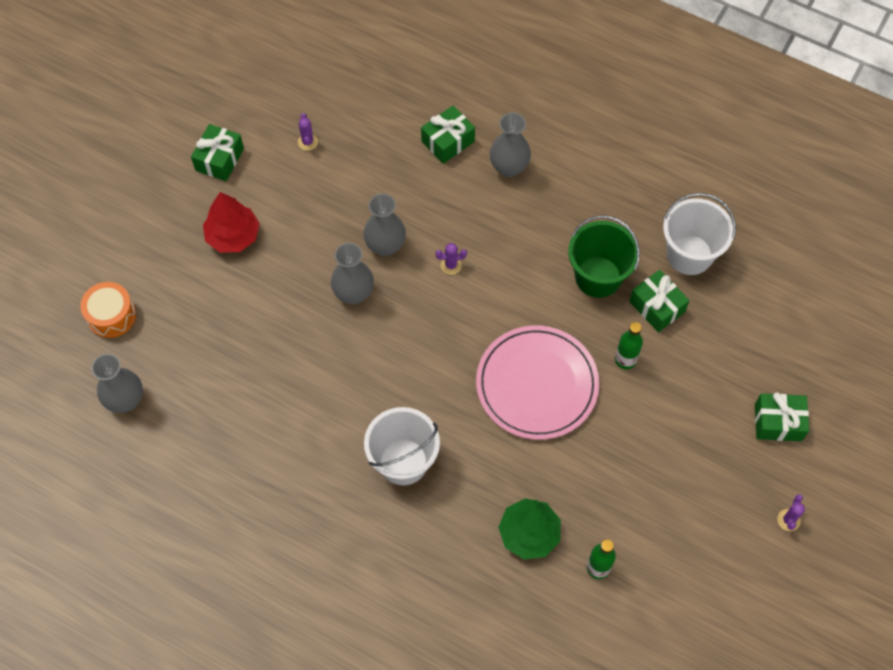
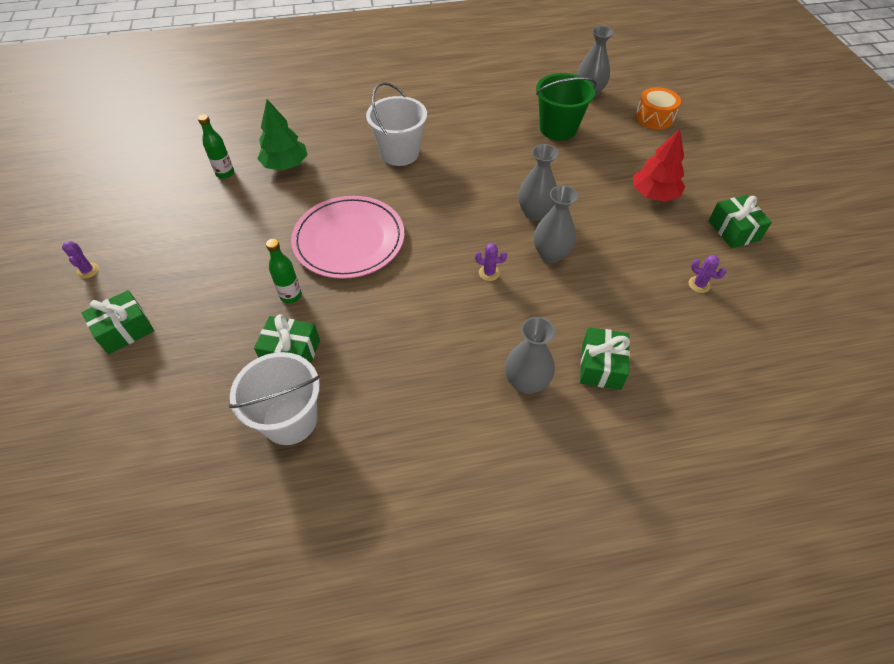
camera: 140 degrees right, 10 degrees down
(451, 265) = (489, 273): purple cactus -> purple cactus turned 60 degrees clockwise
(598, 277) = (362, 342): green bucket -> green bucket (558, 128)

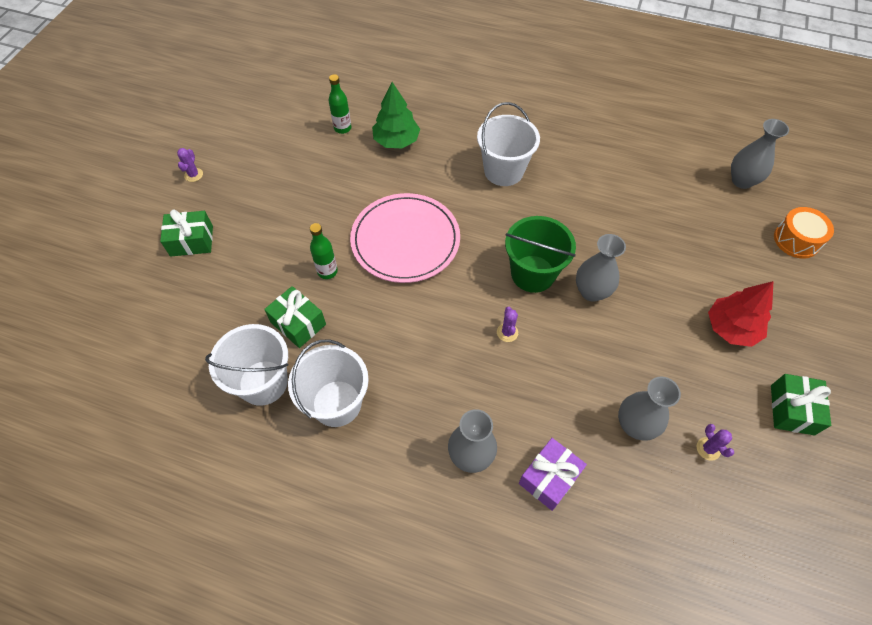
camera: 30 degrees right, 5 degrees up
(376, 401) = (337, 403): none -> white bucket
(489, 273) = (507, 332): purple cactus -> purple cactus turned 45 degrees clockwise
(550, 254) = (578, 342): grey vase -> grey vase (635, 425)
(558, 128) = (678, 209): green bucket -> green bucket (532, 274)
(601, 366) = (549, 478): green gift -> purple gift

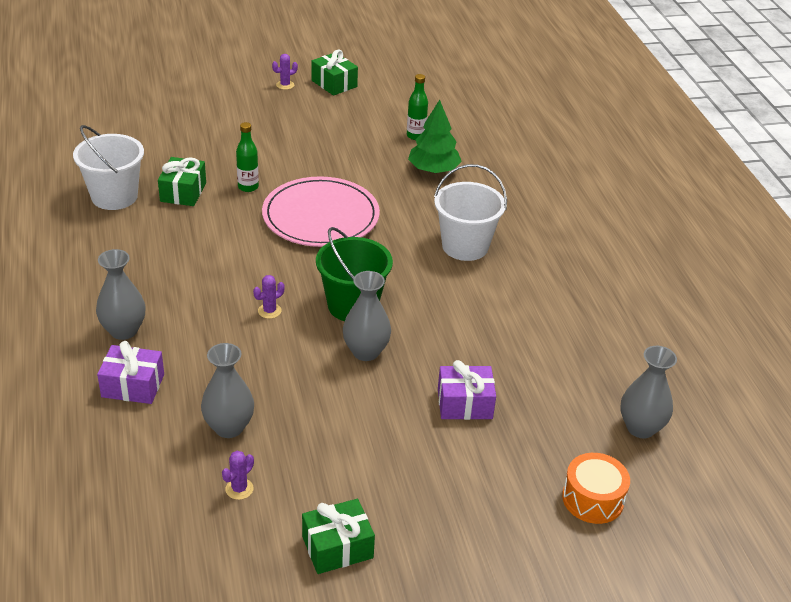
camera: 55 degrees right, 20 degrees down
(191, 241) = (218, 111): green gift -> green gift (334, 83)
(337, 403) = (122, 240): white bucket -> none
(677, 260) = (464, 403): none -> purple gift
(731, 328) = (408, 470): red tree -> none

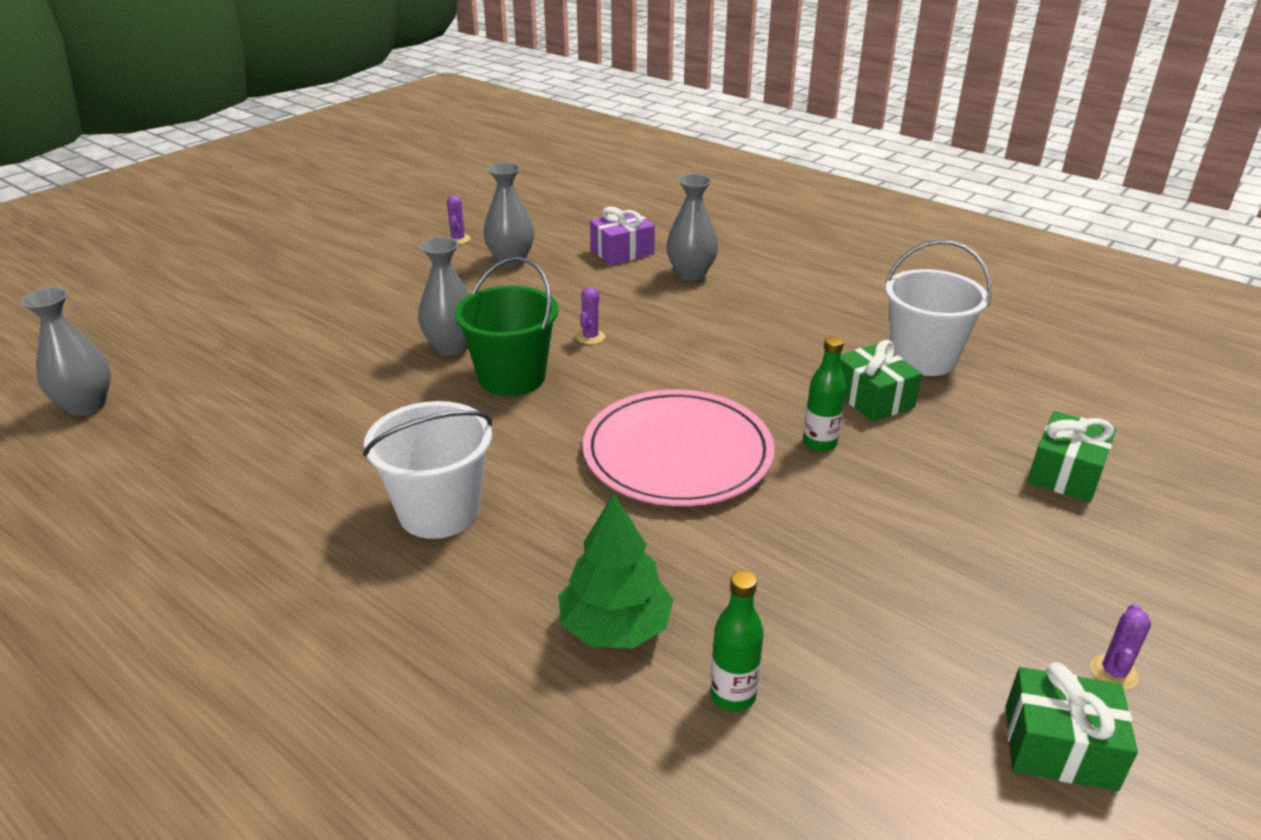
camera: 145 degrees right, 5 degrees down
(337, 547) = (351, 242): green gift -> green gift (1066, 473)
(464, 403) = (308, 350): purple gift -> none
(593, 499) = (133, 335): orange drum -> none

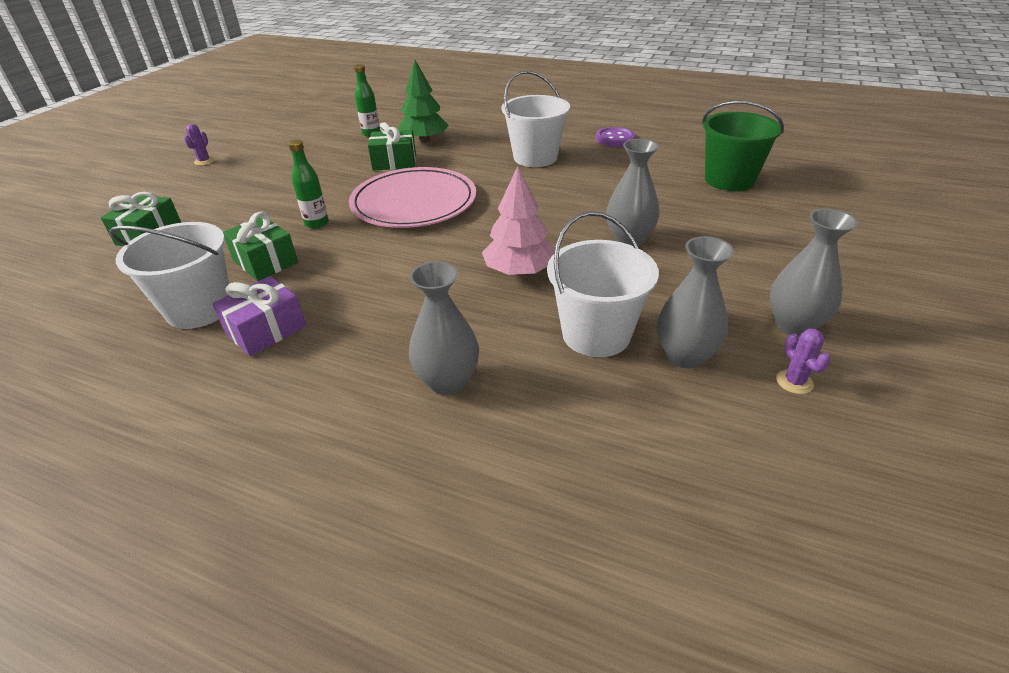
camera: 165 degrees right, 5 degrees up
(86, 405) = (807, 163): grey vase -> grey vase (794, 325)
(258, 531) = (615, 139): none -> purple button
(512, 377) = (558, 226): green bucket -> green bucket (729, 180)
(562, 281) = (596, 334): none -> white bucket
(590, 337) = (519, 271): purple cactus -> pink tree
(622, 252) = (557, 407): purple gift -> purple gift (266, 330)
(1059, 747) = (245, 142): green gift -> green gift (394, 162)

